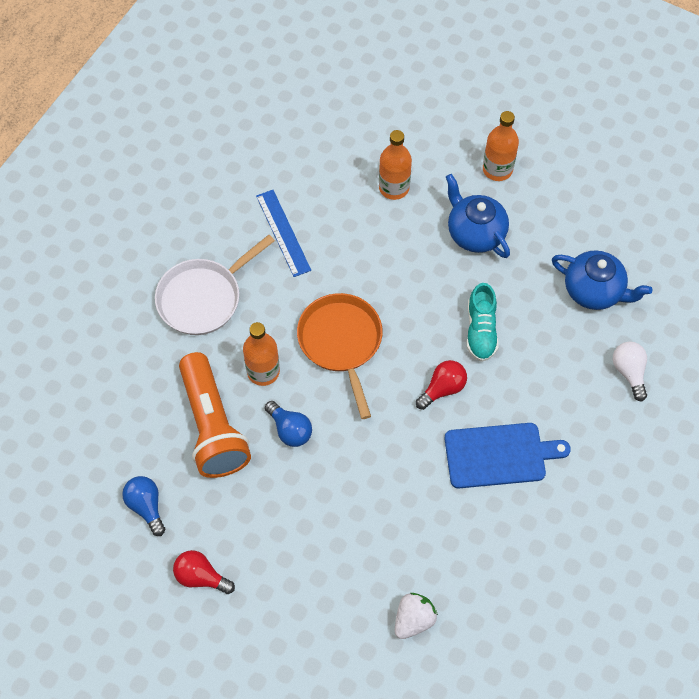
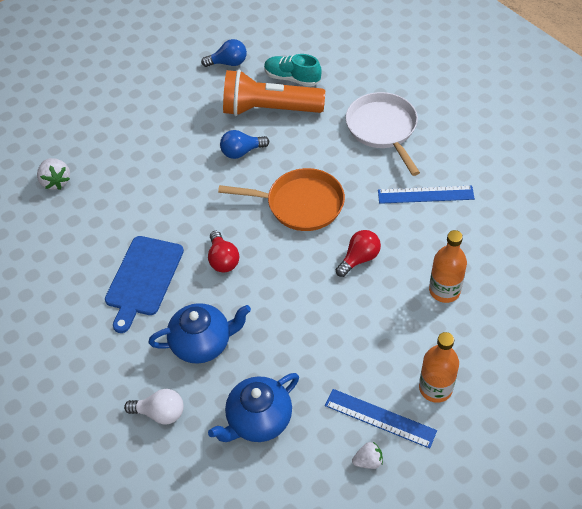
camera: 115 degrees right, 10 degrees down
(201, 577) = (162, 79): red light bulb -> red light bulb (359, 259)
(263, 371) = (299, 149): orange bottle -> none
(475, 233) = (367, 340): blue teapot -> blue teapot (202, 343)
(481, 330) = (263, 307): turquoise shoe -> turquoise shoe (292, 78)
(545, 201) = (380, 418): none -> blue ruler
(587, 198) = (368, 461): none -> white strawberry

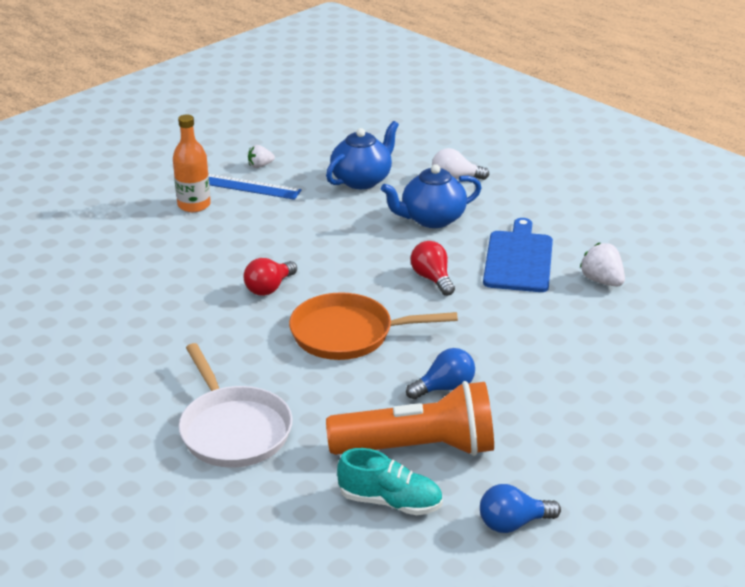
camera: 170 degrees right, 20 degrees down
(56, 181) = (690, 340): white strawberry -> white strawberry (602, 281)
(425, 194) = (179, 353): blue ruler -> none
(444, 290) = (172, 268): orange bottle -> none

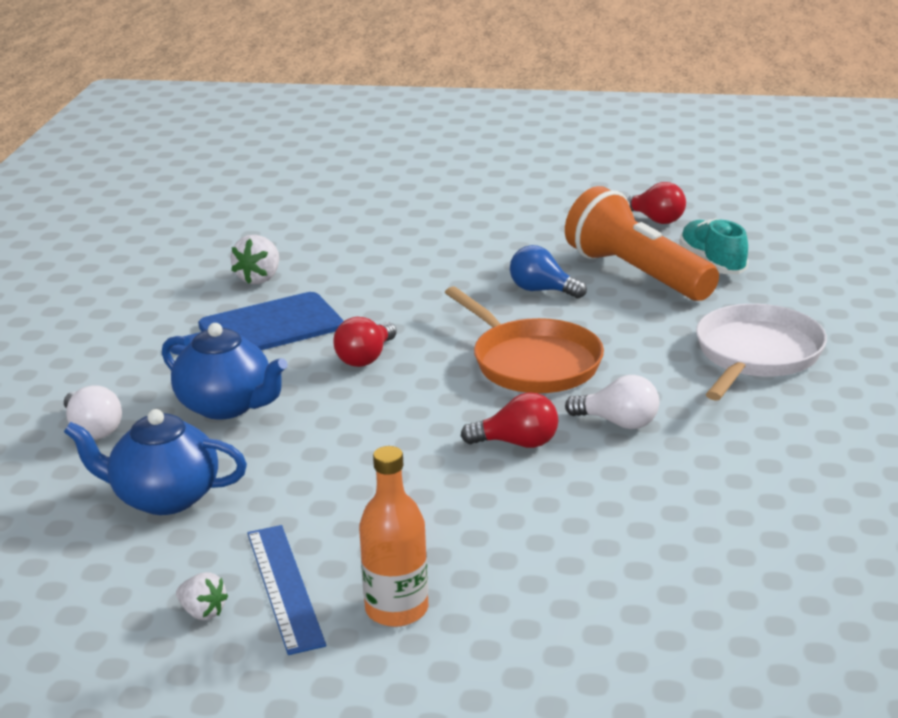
camera: 125 degrees left, 5 degrees down
(240, 330) = (618, 422): none -> white light bulb
(513, 523) = (655, 219): blue light bulb -> red light bulb

